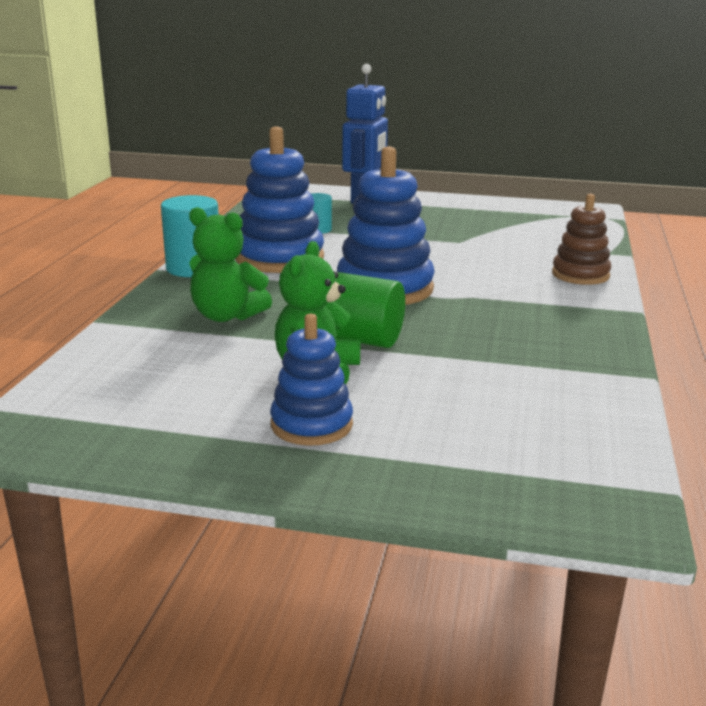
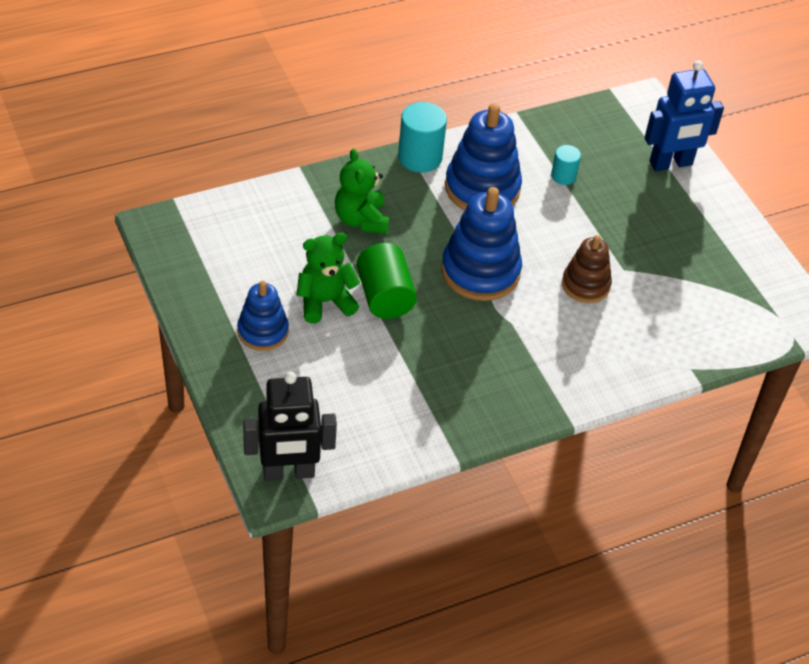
camera: 50 degrees right, 25 degrees up
(580, 275) = (618, 368): brown stacking toy -> brown stacking toy (585, 285)
(591, 492) = (288, 472): none -> black robot

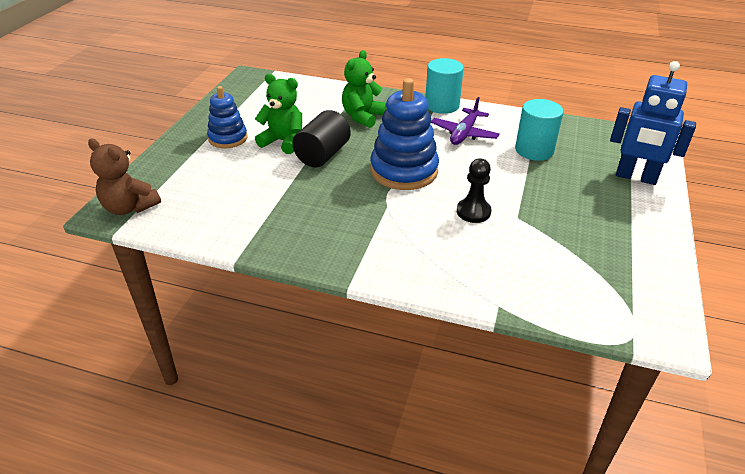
camera: 45 degrees right, 10 degrees down
(288, 472) = (129, 207): black robot -> brown teddy bear
(385, 296) = (322, 155): green cylinder -> black cylinder
(482, 188) = (464, 133): blue stacking toy -> purple plane
(563, 176) = (534, 150): turquoise cylinder -> turquoise cylinder, size x1.75
(585, 285) = (473, 212): brown stacking toy -> black pawn

